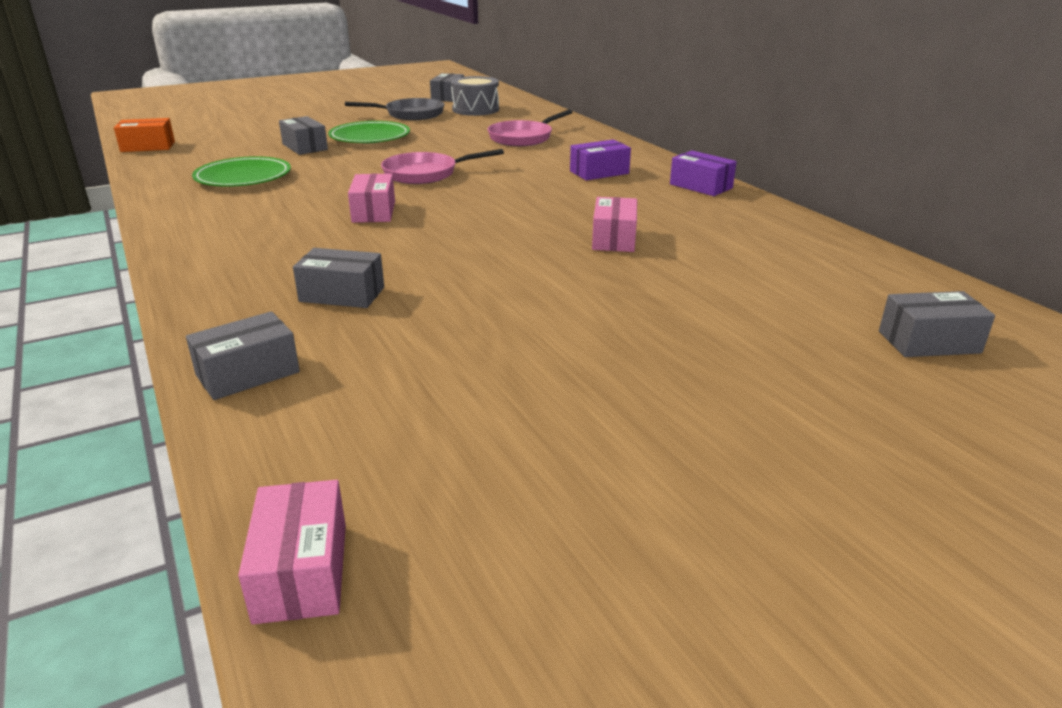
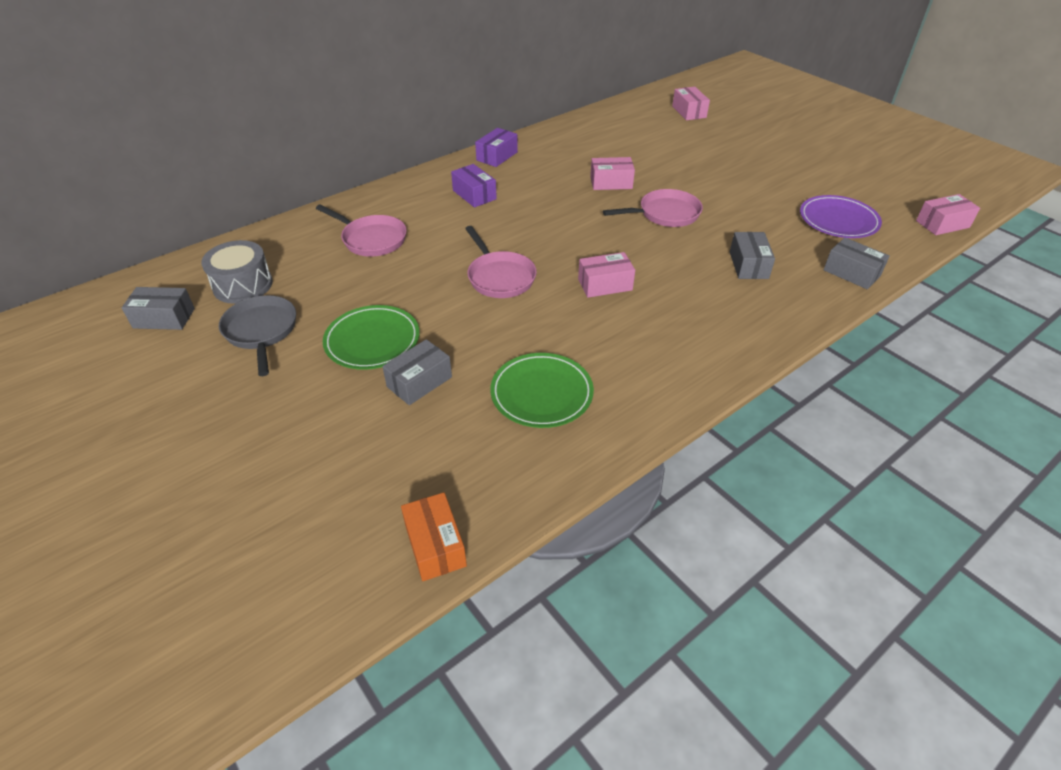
camera: 100 degrees left, 15 degrees up
(409, 409) = (838, 220): none -> purple plate
(510, 261) = (665, 214): none -> pink pan
(929, 342) = (689, 112): grey box -> pink box

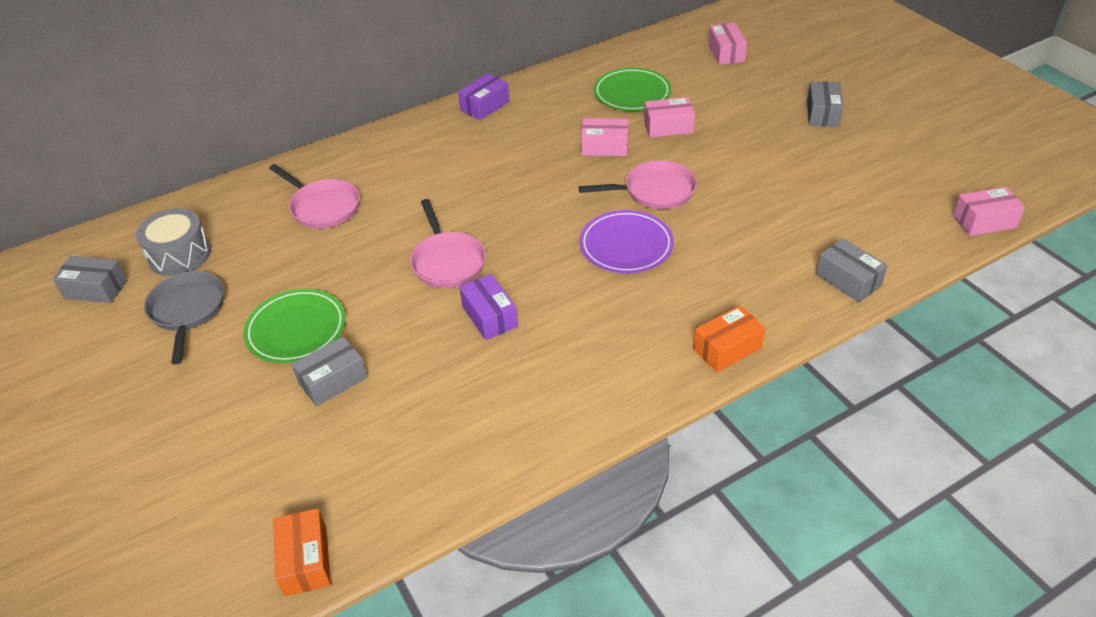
camera: 10 degrees right, 0 degrees up
(474, 195) = (446, 156): purple box -> purple box (489, 316)
(541, 393) = (455, 403): green plate -> green plate (632, 93)
(605, 285) = (559, 278): pink box -> pink box (668, 127)
(748, 265) = (730, 263): grey box -> grey box (822, 114)
(770, 332) = (727, 348): none -> orange box
(838, 220) = (857, 210): purple plate -> purple plate (626, 245)

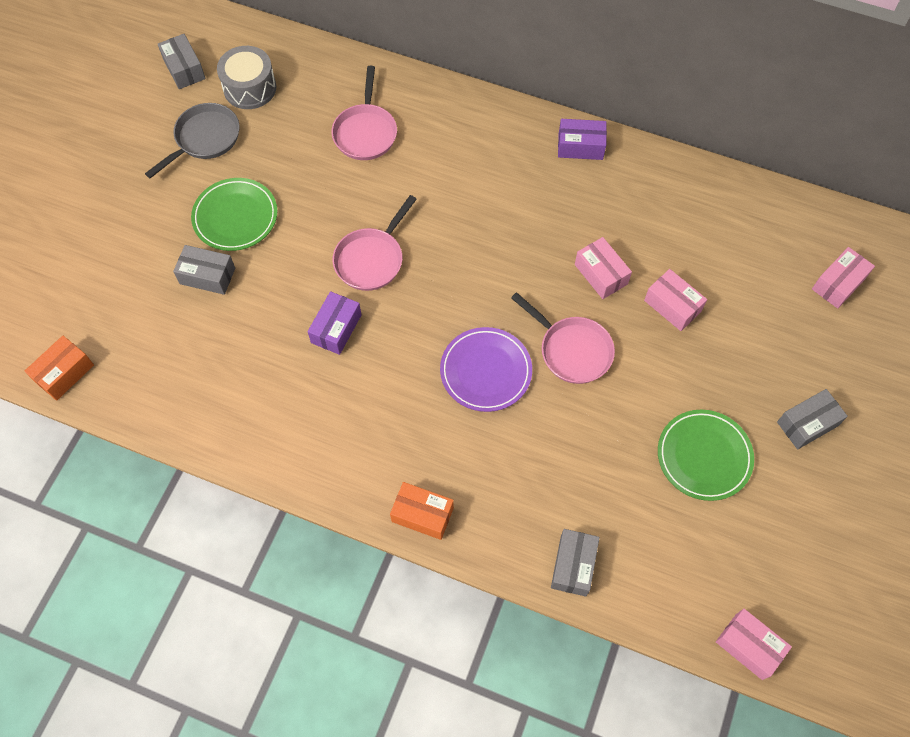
camera: 50 degrees right, 20 degrees up
(632, 93) = (698, 245): green plate -> green plate (704, 456)

